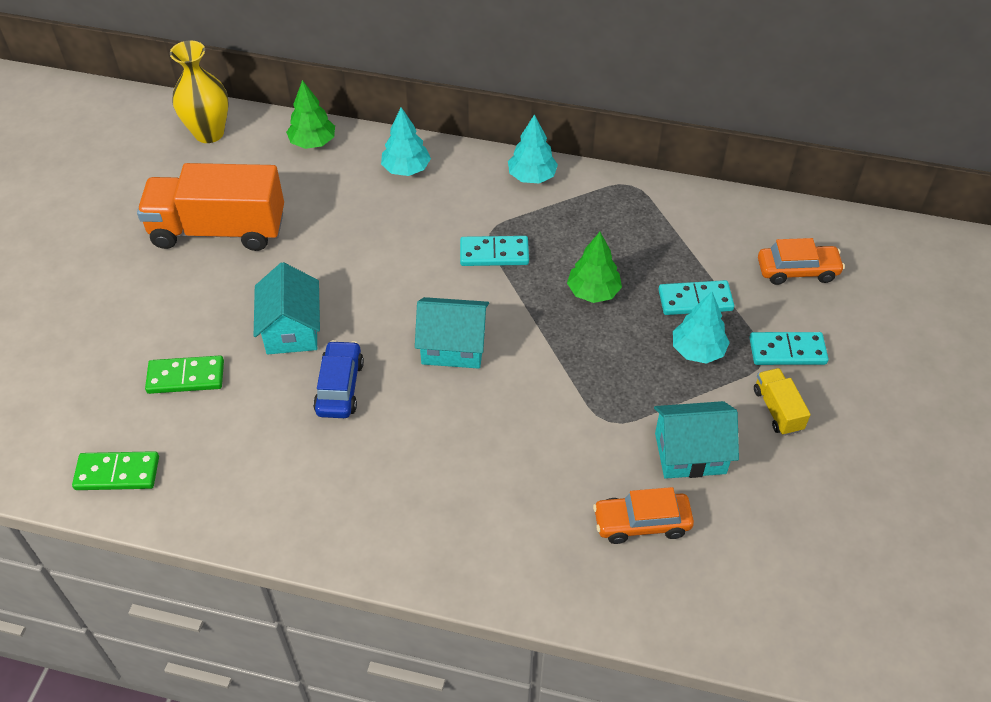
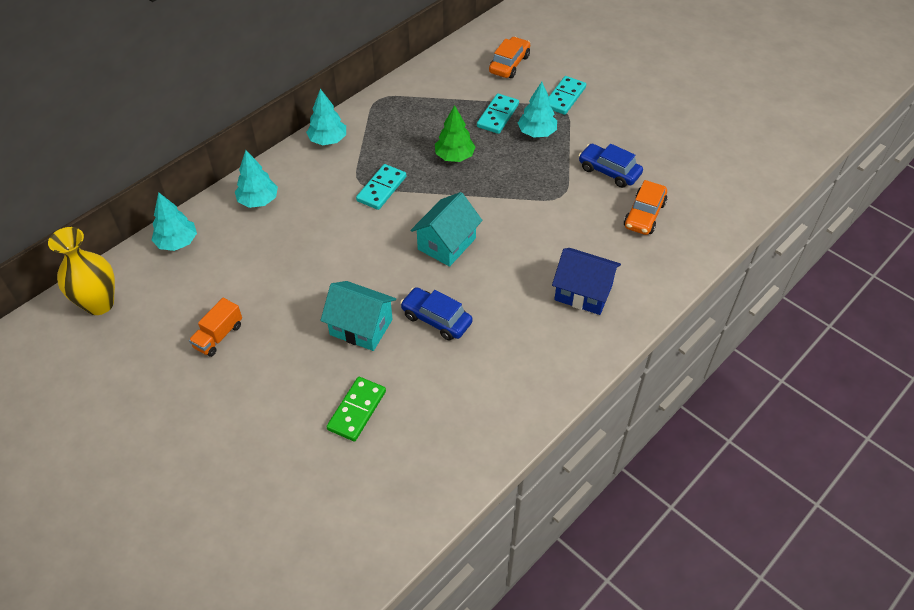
camera: 60 degrees left, 0 degrees up
(117, 473) = (420, 487): green domino -> none
(218, 230) = (218, 336): orange truck -> orange truck, size x0.45
(313, 142) = (177, 242): green tree -> turquoise tree
(465, 509) = (583, 292): none -> blue house
(690, 453) = (609, 171): turquoise house -> blue car
(777, 410) = (603, 121): yellow truck -> none

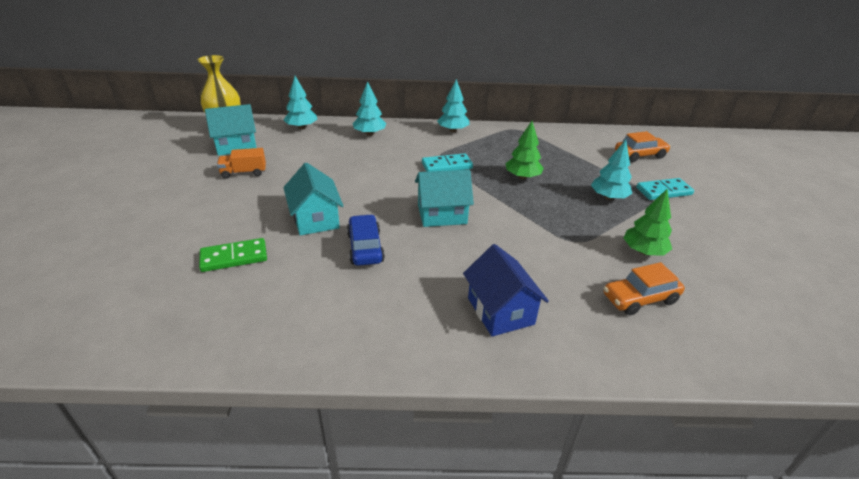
camera: 45 degrees right, 15 degrees down
(152, 315) = (236, 146): none -> turquoise house
(497, 115) = (589, 174): turquoise domino -> none
(609, 171) = (643, 251): blue car -> green tree

